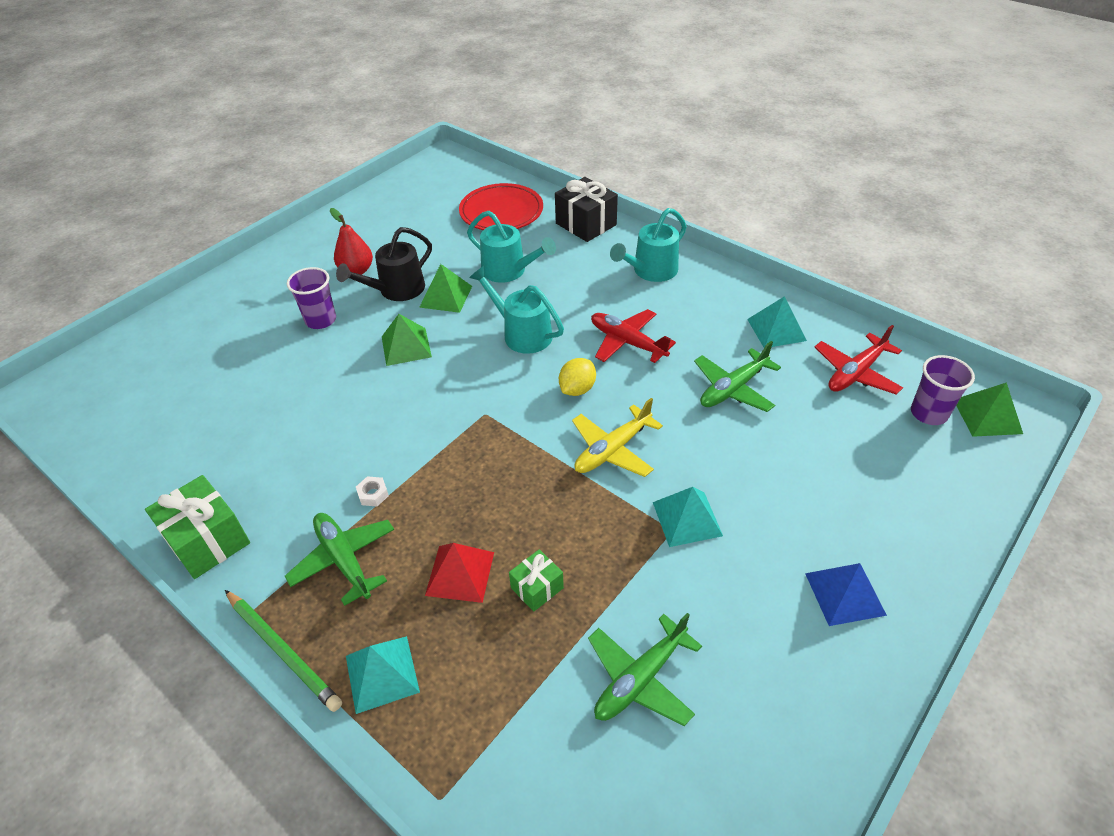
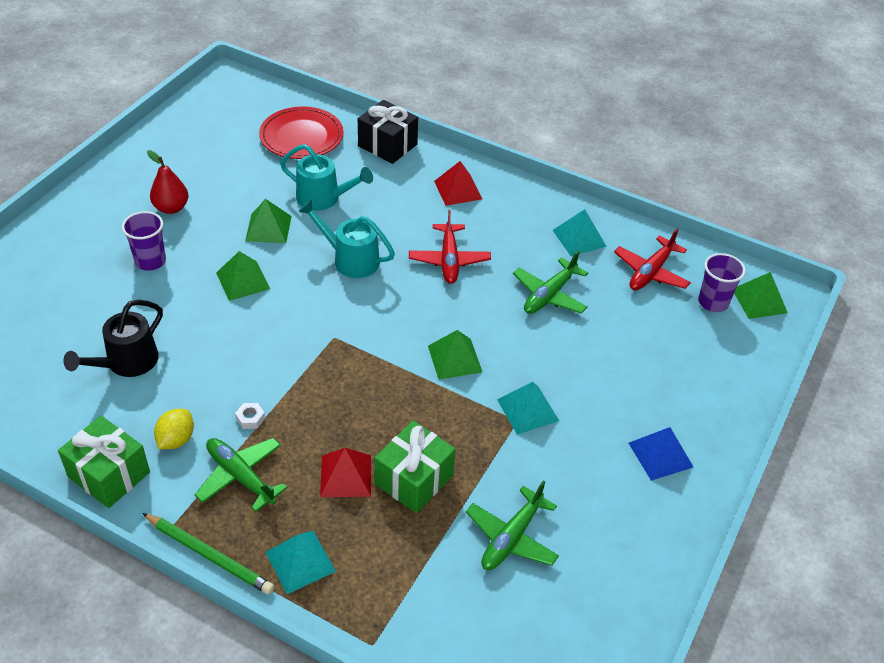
camera: 15 degrees left, 0 degrees up
(396, 290) = (217, 225): black watering can -> black watering can (126, 363)
(537, 588) = (414, 479): green gift -> green gift, size x1.78
(577, 389) = (412, 307): yellow lemon -> yellow lemon (176, 439)
(612, 450) = (454, 359): yellow plane -> green pyramid
(627, 342) = (449, 260): red plane -> red plane turned 120 degrees counterclockwise
(650, 271) = (458, 190): turquoise watering can -> red pyramid

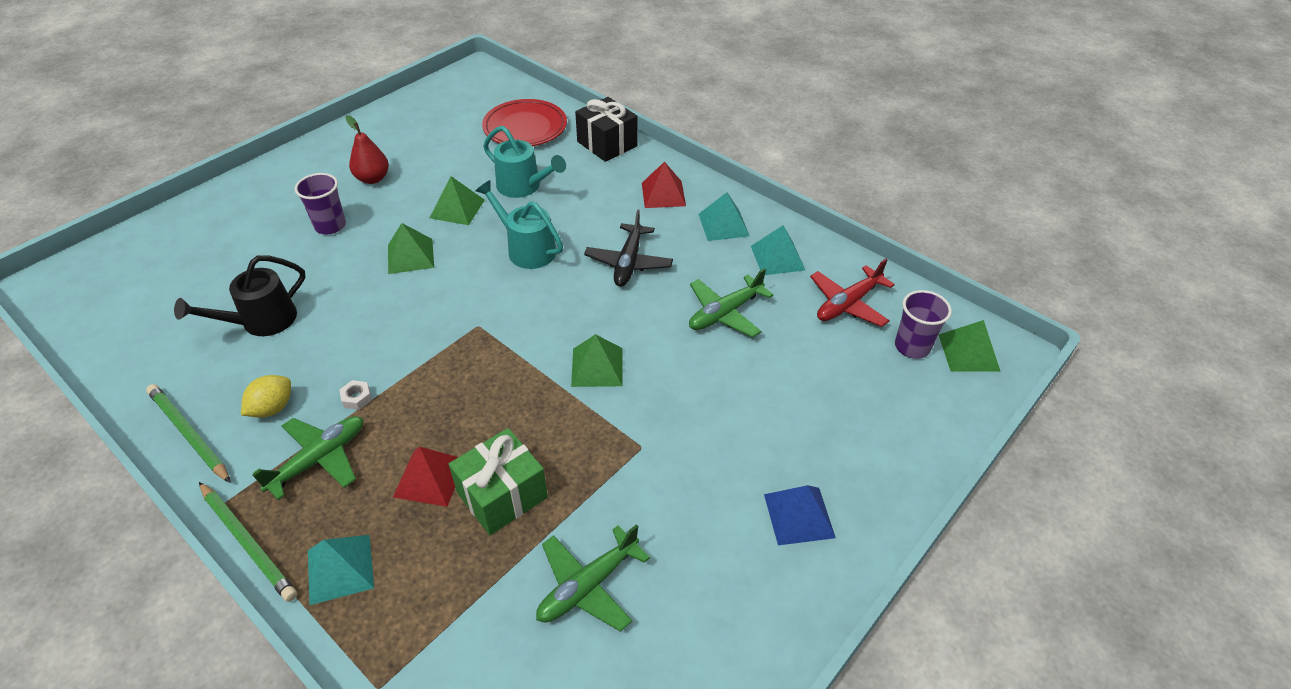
camera: 15 degrees right, 0 degrees up
(109, 475) = (189, 434): green gift -> green pencil
(240, 476) = (319, 459): green plane -> green plane turned 75 degrees clockwise
(449, 260) = (628, 263): red plane -> black plane
(527, 410) = (658, 436): turquoise pyramid -> turquoise pyramid (723, 225)

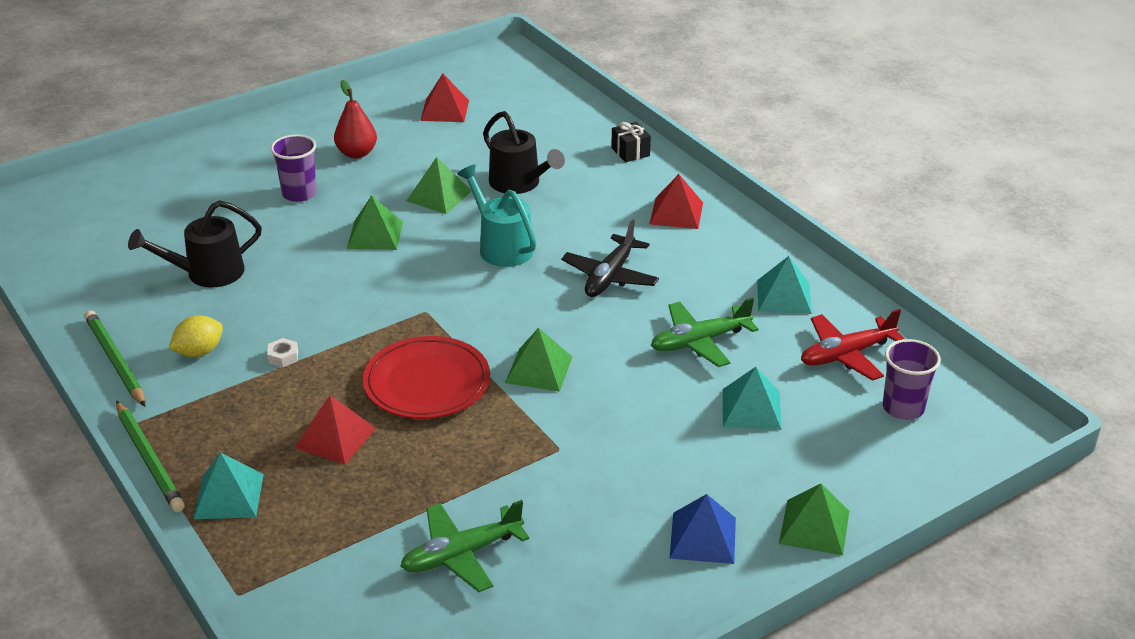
camera: 15 degrees right, 10 degrees down
(319, 459) = (232, 403): green plane -> none
(439, 127) = (444, 110): none -> red pyramid
(502, 495) = (402, 465): green gift -> none
(524, 187) = (519, 184): turquoise watering can -> black watering can
(525, 128) = (541, 122): red plate -> red plate (427, 383)
(607, 144) = (630, 152): black gift -> black gift, size x0.56
(723, 225) = (734, 254): turquoise pyramid -> turquoise pyramid (751, 409)
(968, 352) = (968, 424): green pyramid -> green pyramid (814, 527)

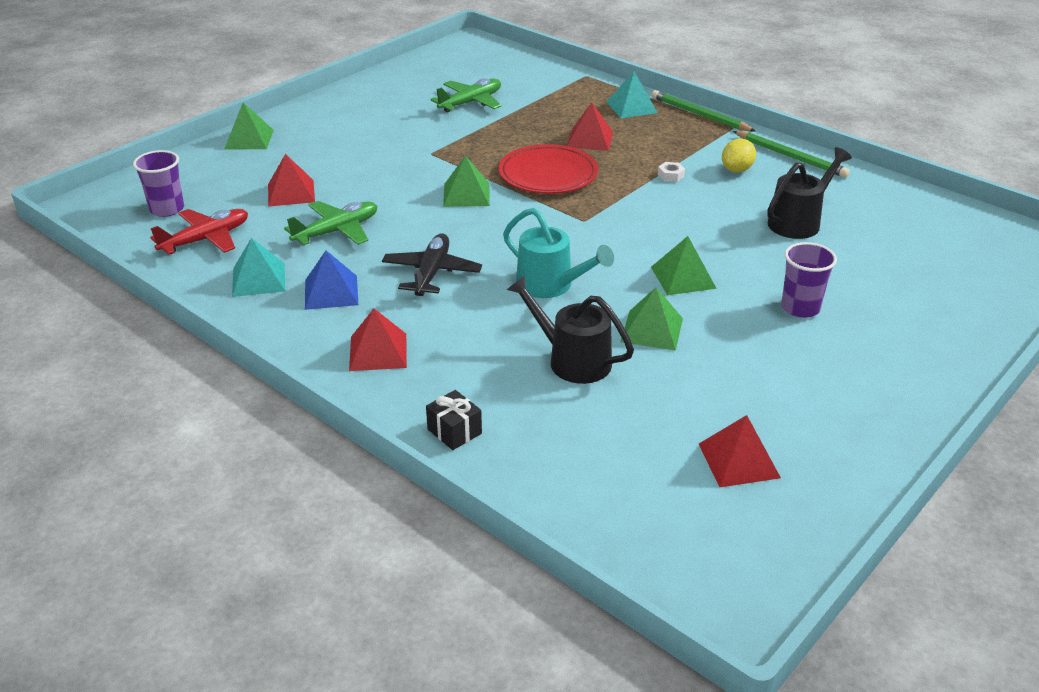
camera: 165 degrees right, 0 degrees up
(357, 153) = (789, 369): red pear -> none
(703, 537) = (323, 126): blue pyramid -> blue pyramid (331, 292)
(751, 409) = (291, 193): turquoise pyramid -> red pyramid

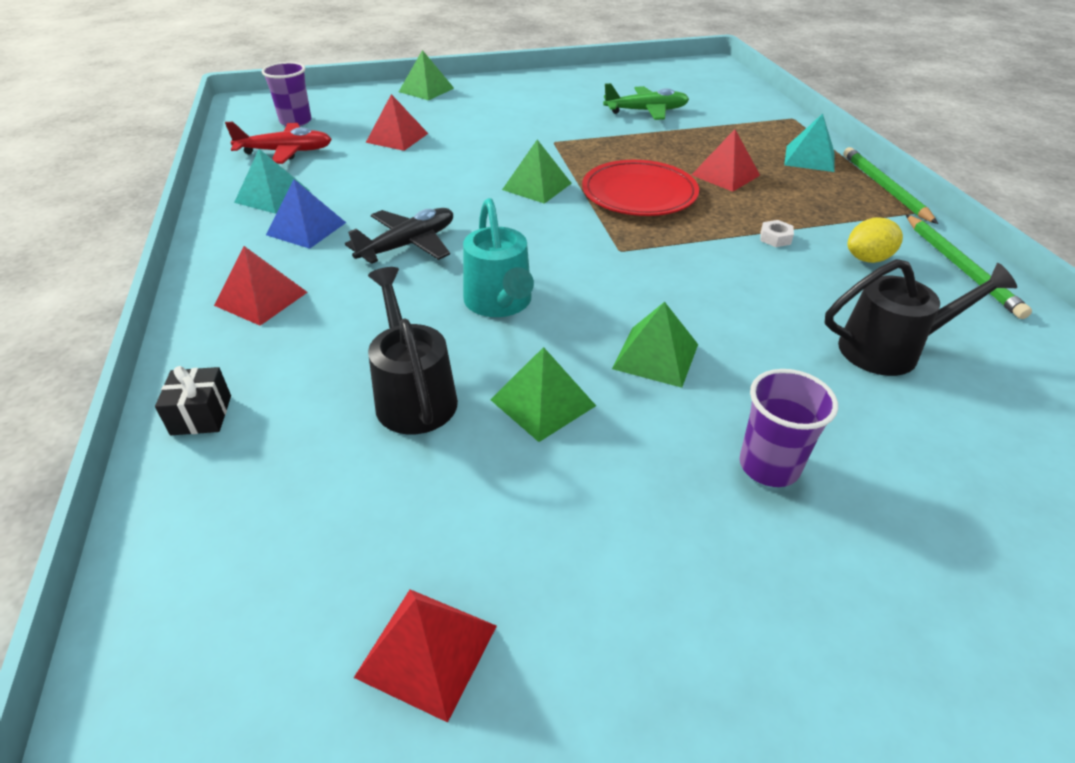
camera: 35 degrees right, 5 degrees up
(337, 231) = (386, 179): green plane -> none

